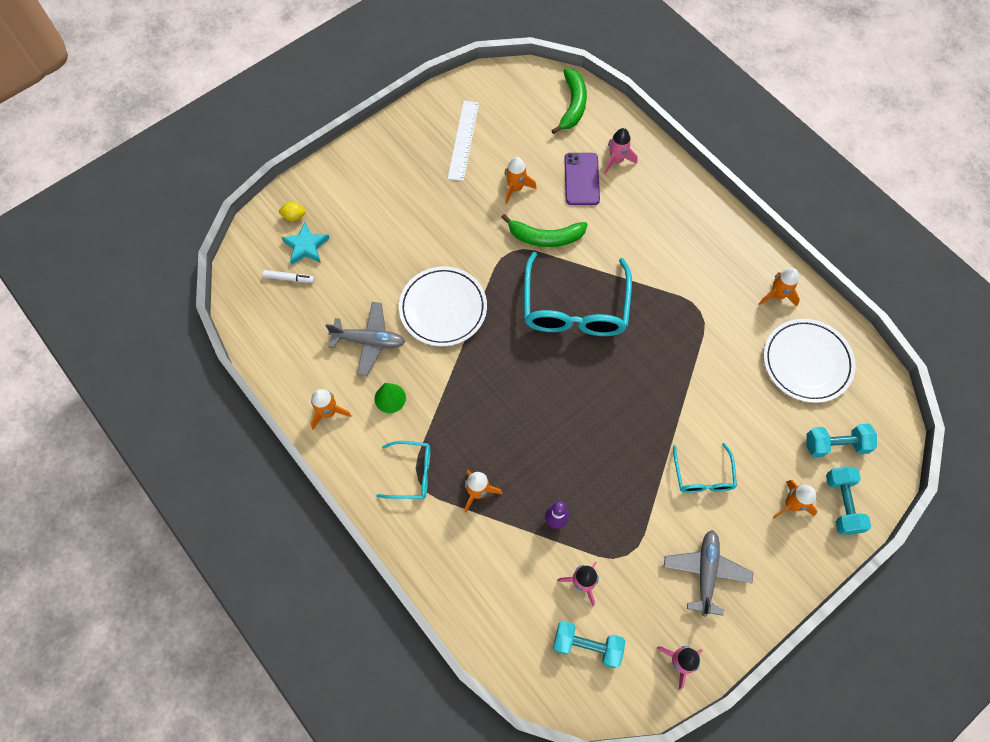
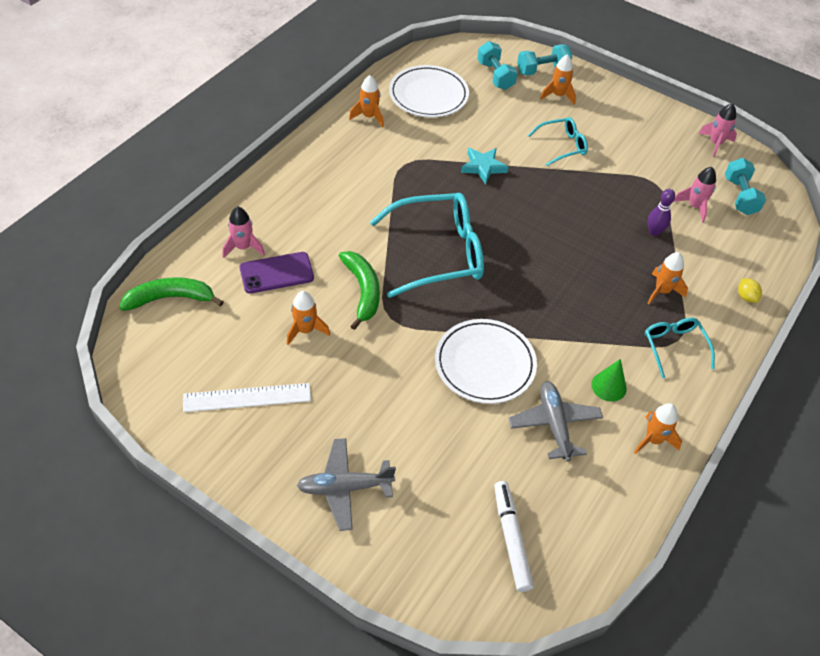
camera: 110 degrees left, 15 degrees down
(289, 278) = (511, 538): white marker -> white marker, size x1.65
(294, 216) = (419, 564): yellow lemon -> yellow lemon (746, 297)
(306, 246) = (458, 534): turquoise star -> turquoise star (483, 167)
(706, 572) = (640, 136): grey plane -> grey plane (345, 487)

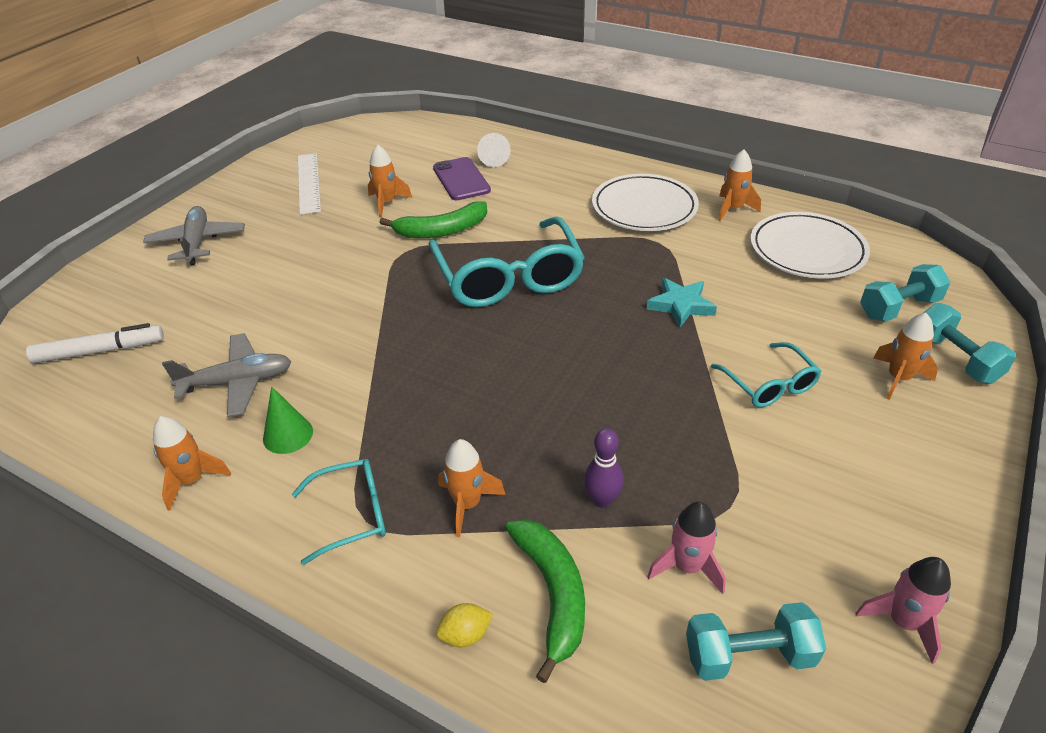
camera: 90 degrees right, 10 degrees down
(170, 298) = (424, 134): green banana -> green banana (552, 593)
(243, 247) = (493, 158): pink rocket -> white cone
(485, 364) = (335, 322): white plate -> white plate (644, 207)

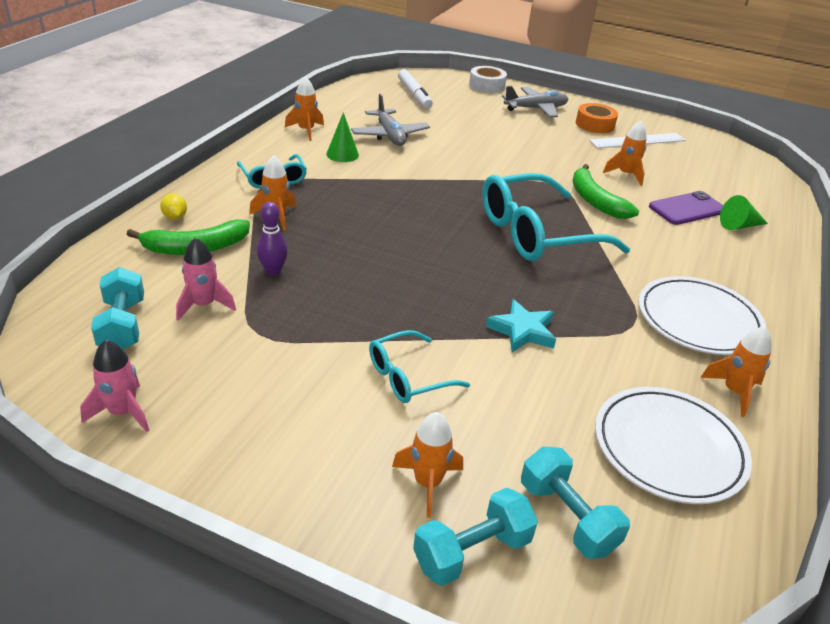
camera: 80 degrees right, 5 degrees down
(99, 276) = (487, 85): none -> white tape
(258, 204) = (595, 124): none -> orange tape
(493, 158) = (739, 226): white cone -> green cone

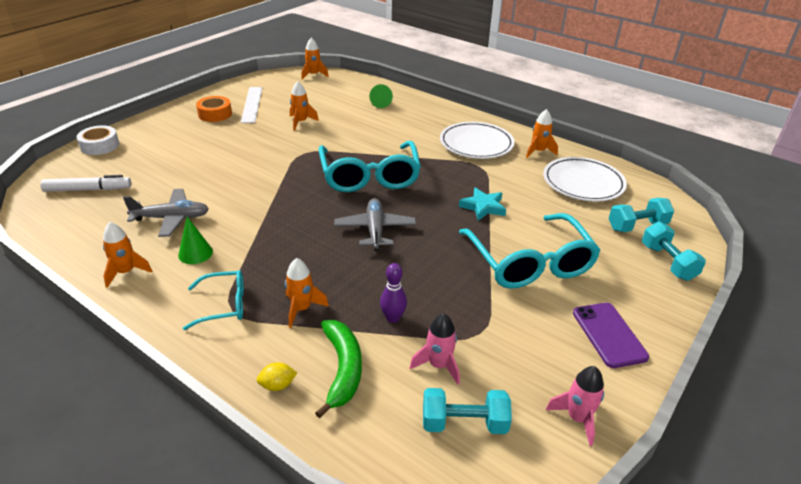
camera: 75 degrees left, 0 degrees up
(408, 377) = (529, 262): turquoise glasses -> turquoise glasses, size x1.93
(428, 483) = (622, 270): orange rocket -> orange rocket (313, 75)
(536, 109) = (168, 132): grey plane -> grey plane (375, 230)
(595, 201) = (333, 143): green banana -> none
(687, 209) = (355, 113): purple phone -> purple phone (609, 334)

